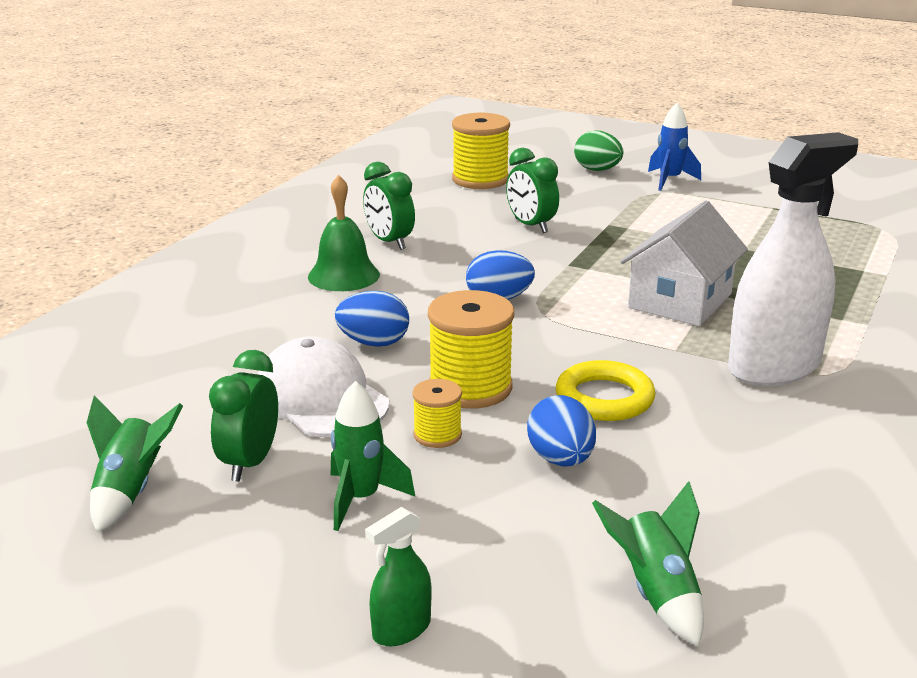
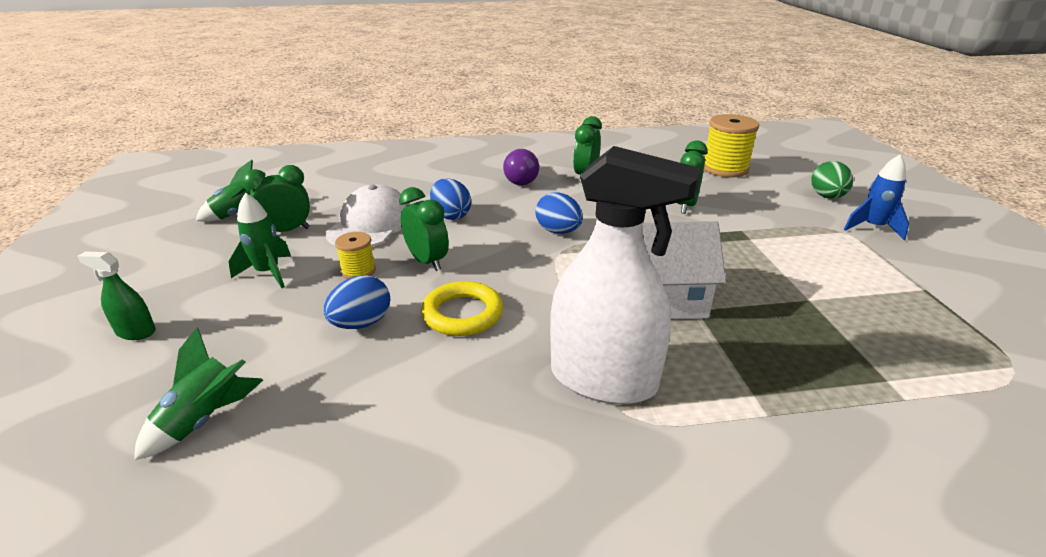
camera: 55 degrees right, 5 degrees up
(343, 275) = (523, 180): green bell -> purple light bulb
(470, 388) = (427, 262): yellow spool -> green clock

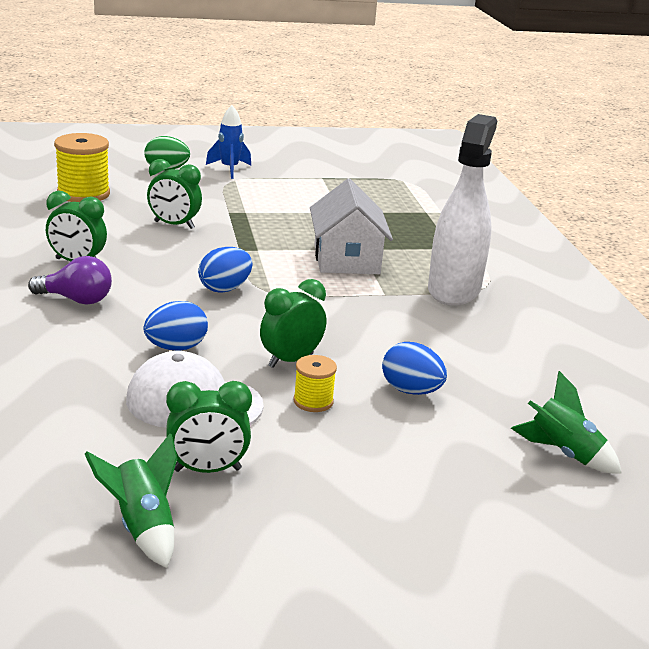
camera: 95 degrees left, 5 degrees down
(136, 332) = (461, 537): green spray bottle -> none
(268, 273) = (322, 465): green rocket -> none
(286, 231) = (207, 470): green clock -> green clock turned 75 degrees counterclockwise
(462, 314) = (384, 341): yellow ring -> none

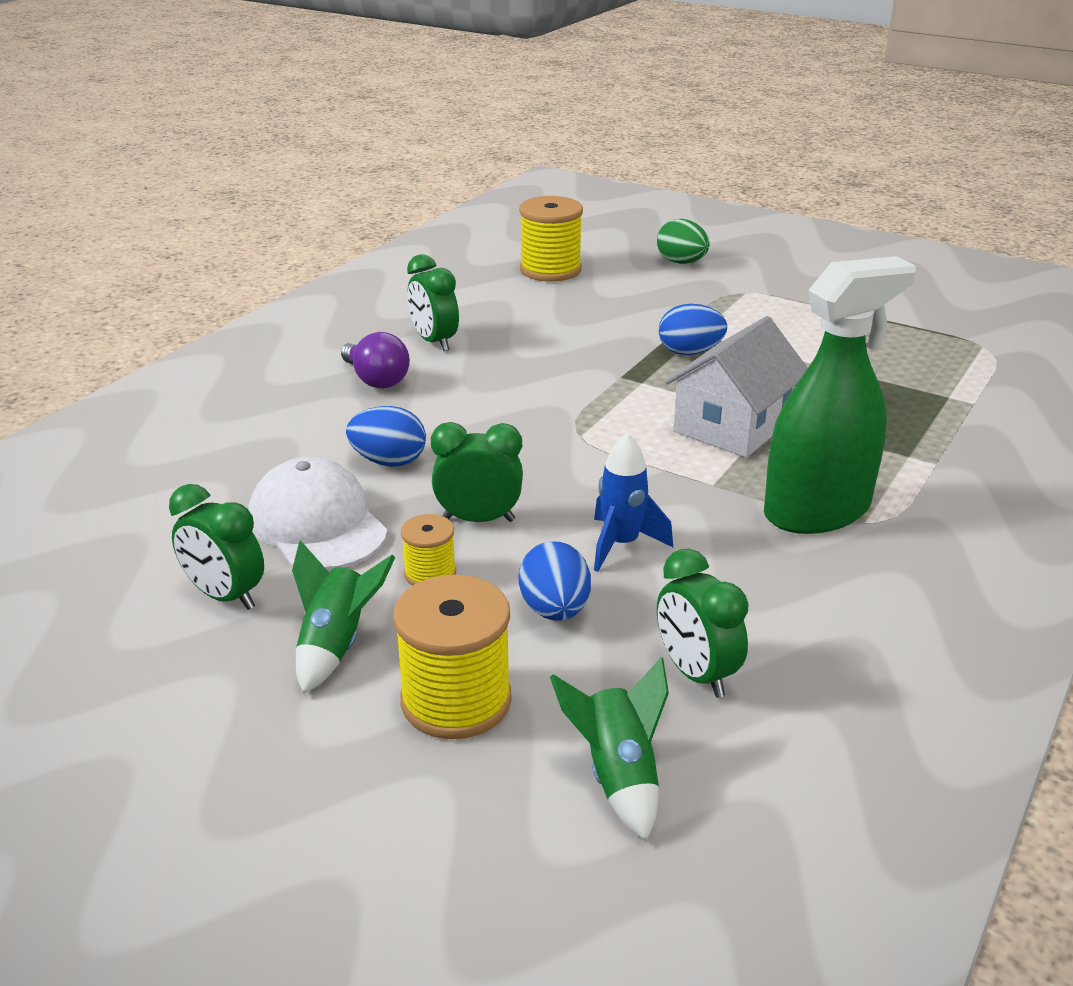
camera: 45 degrees right, 5 degrees up
(142, 527) = (96, 622): green rocket -> green rocket (337, 644)
(174, 225) = (592, 328): green clock -> green clock (696, 674)
(225, 289) = (535, 415): blue egg -> blue egg (690, 352)
(229, 169) = (758, 278): blue rocket -> blue rocket (621, 545)
(437, 459) = (456, 701): none -> yellow spool
(454, 290) = (817, 511): white spray bottle -> green spray bottle

